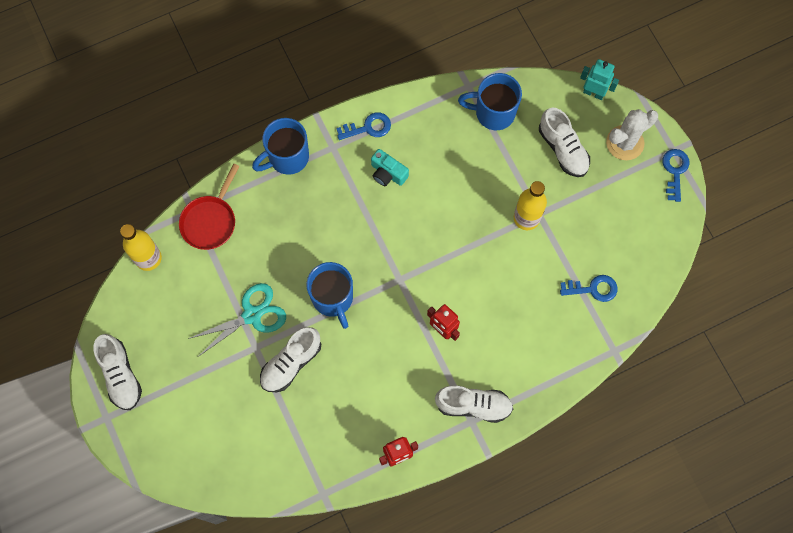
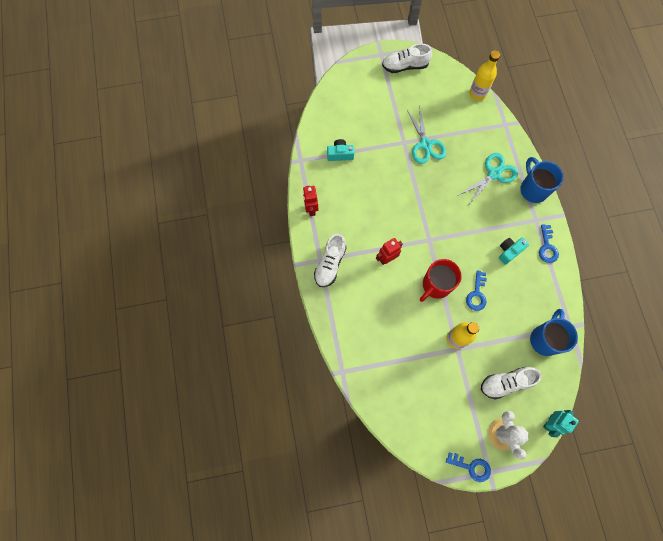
camera: 105 degrees right, 0 degrees up
(210, 221) = (495, 133): red pan -> none
(276, 212) = (494, 174): none -> turquoise scissors
(291, 363) = (388, 160): white shoe -> none
(298, 436) = (340, 154): none -> turquoise camera
(333, 299) = (425, 195): blue mug -> none
(462, 257) = (436, 285): none -> red mug
(593, 289) = (391, 371): blue key -> blue key (476, 294)

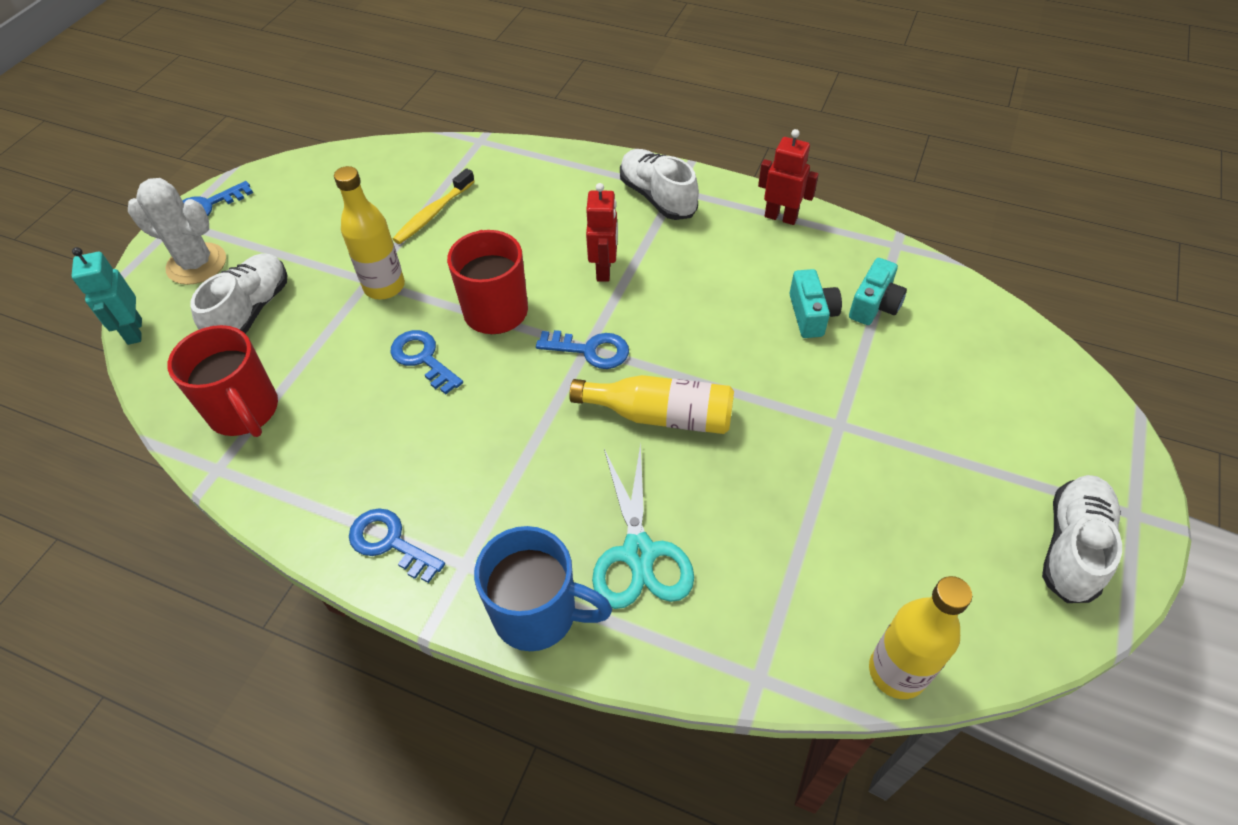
camera: 125 degrees right, 20 degrees down
(403, 353) = (433, 214): none -> yellow toothbrush
(425, 144) = (808, 461): turquoise scissors -> none
(430, 237) = (590, 350): none -> blue key
(440, 197) = (660, 415): none -> yellow bottle
(509, 251) = (447, 463): turquoise camera -> turquoise camera (811, 315)
(545, 339) = (245, 412): blue mug -> red mug

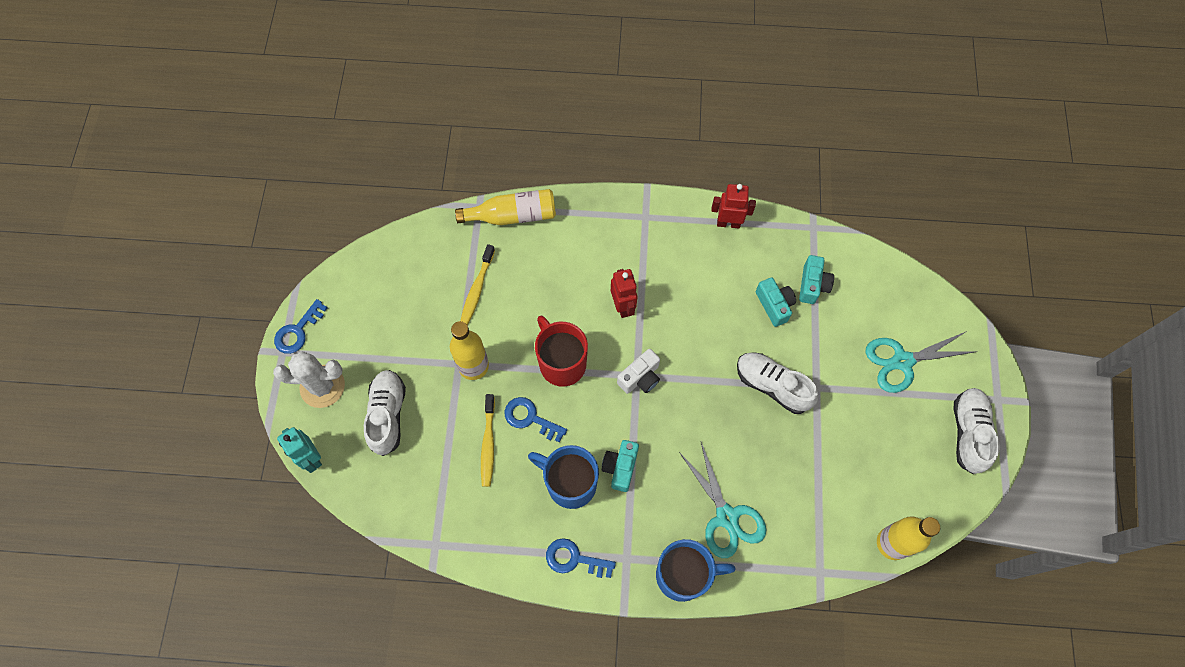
camera: 20 degrees left, 15 degrees up
(245, 412) = (430, 497): red mug -> none
(353, 373) = (488, 444): none -> yellow toothbrush
(434, 446) = (569, 483): none -> blue mug
(513, 447) = (620, 467): none -> turquoise camera
(590, 350) = (640, 377): blue key -> white camera
(657, 197) = (635, 228): white shoe -> white shoe (772, 386)
(660, 415) = (704, 415): yellow bottle -> yellow bottle (513, 215)
(984, 425) = (902, 361): none -> turquoise scissors

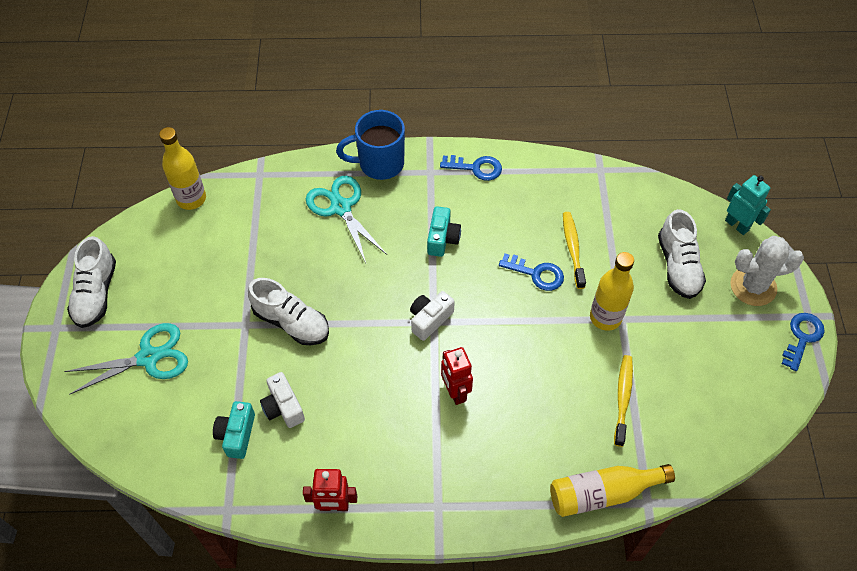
camera: 175 degrees right, 10 degrees down
(561, 363) = (514, 327): red mug -> none
(569, 483) = (489, 223): blue mug -> none
(774, 305) = (283, 407): turquoise camera -> white camera

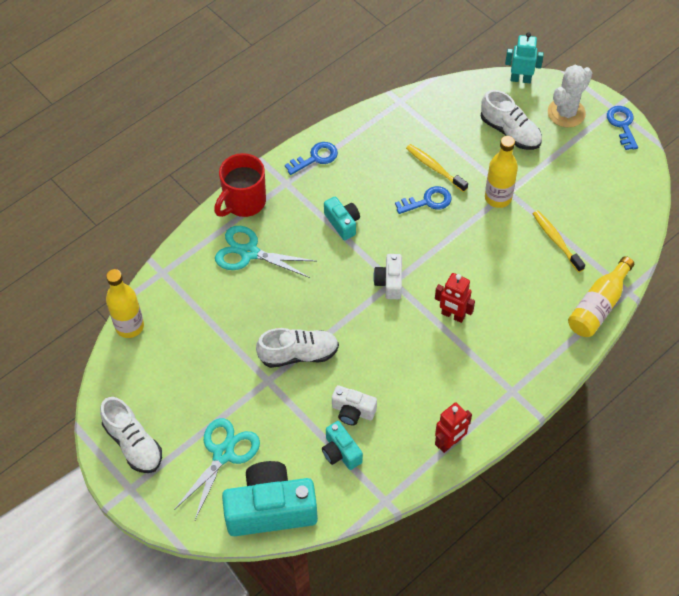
camera: 40 degrees left, 0 degrees up
(133, 435) = (270, 509): none -> turquoise camera
(379, 164) = (244, 202): blue mug -> red mug

